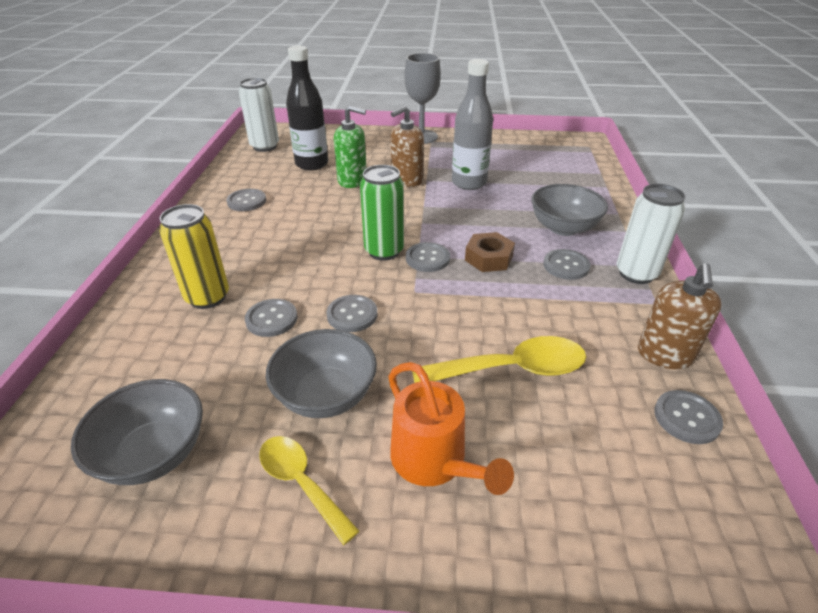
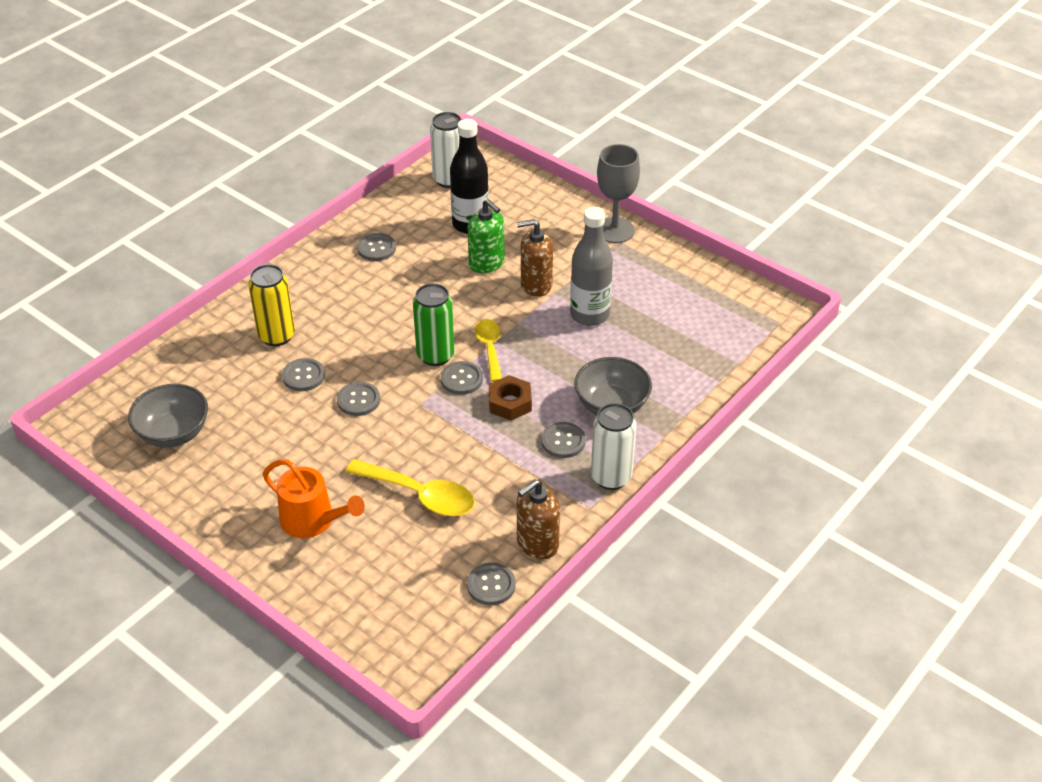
camera: 35 degrees right, 5 degrees up
(301, 483) = (234, 491): yellow spoon -> yellow spoon (489, 348)
(326, 395) = (290, 449): grey bowl -> none
(434, 461) = (312, 521): orange watering can -> orange watering can turned 60 degrees counterclockwise

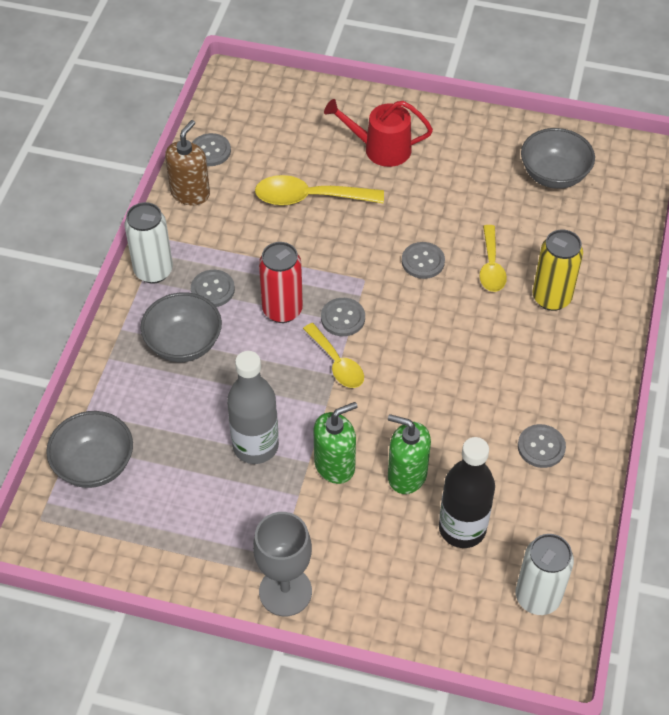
camera: 155 degrees right, 10 degrees up
(303, 376) = (491, 266): grey button -> yellow spoon
(312, 521) = (381, 149): orange watering can -> red watering can
(435, 355) = (384, 334): green can -> none
(510, 403) = (282, 310): brown nut -> red can
(536, 285) = (335, 465): brown soap dispenser -> green soap dispenser
(724, 343) = (94, 464): none -> grey bowl

